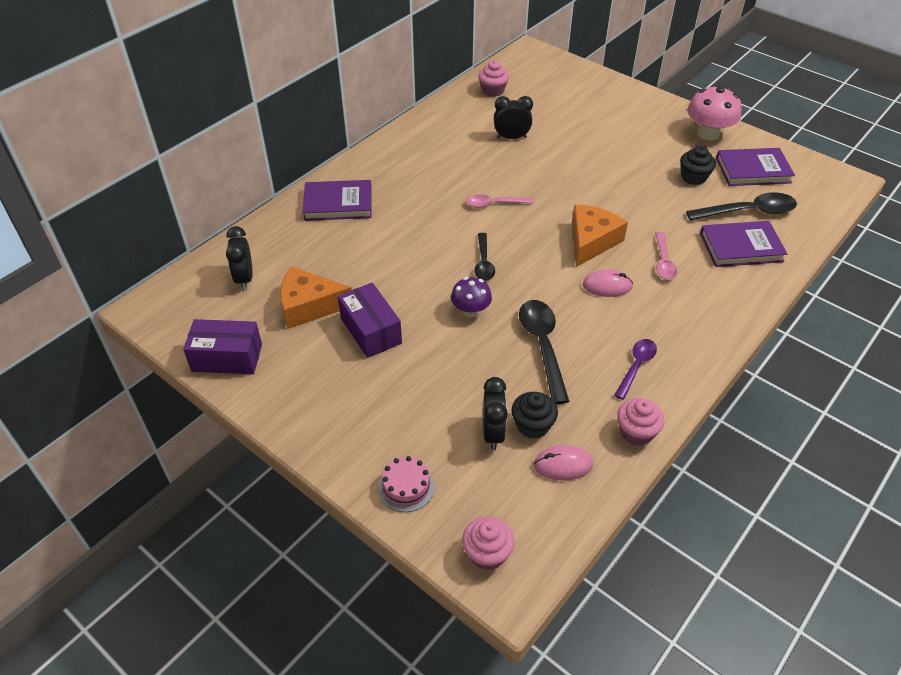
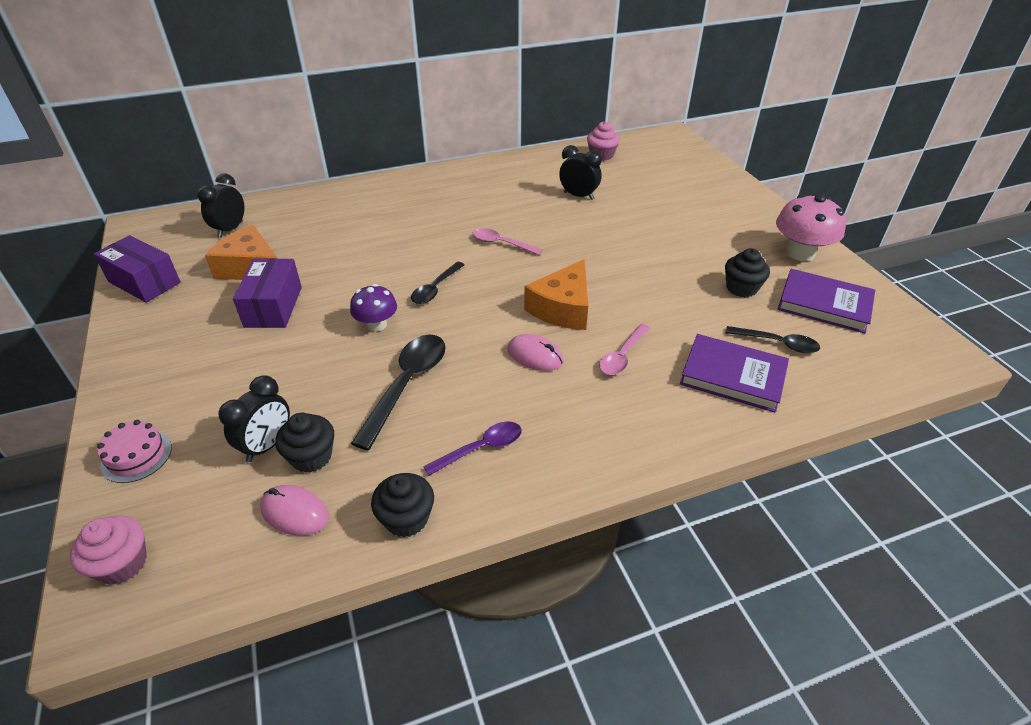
camera: 30 degrees right, 5 degrees down
(338, 204) = (367, 200): purple book -> none
(591, 241) = (563, 308): orange cheese -> orange cheese turned 150 degrees clockwise
(636, 432) = (406, 518): pink cupcake -> black cupcake
(748, 212) = (777, 343): black spoon -> black spoon, size x0.62

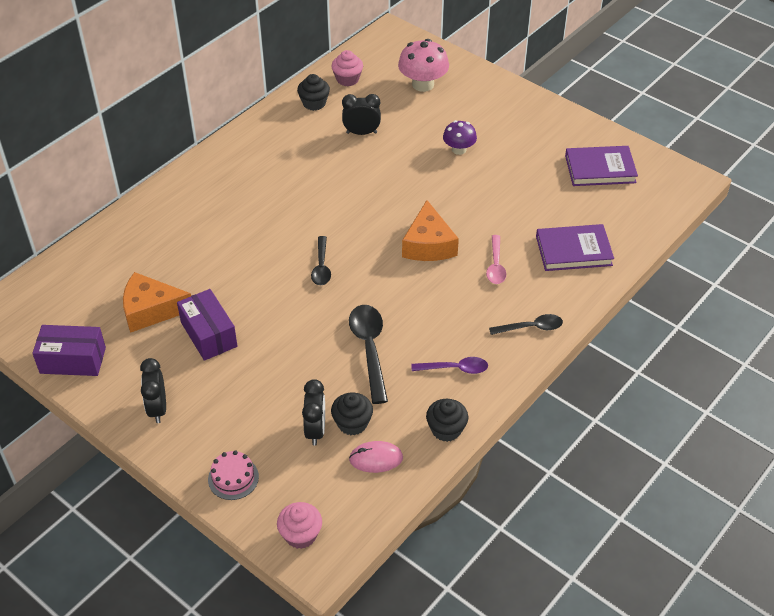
camera: 30 degrees left, 5 degrees up
(230, 229) = (90, 283): black clock -> black clock (157, 408)
(377, 325) = (305, 315): purple mushroom -> purple mushroom (459, 149)
(481, 448) = (455, 369): purple spoon -> purple spoon turned 60 degrees clockwise
(501, 243) = (337, 205): pink spoon -> none
(535, 355) = (438, 290): pink mouse -> none
(741, 288) = (539, 176): black cupcake -> black cupcake (314, 103)
(777, 343) = (587, 214): black spoon -> black spoon (531, 327)
(800, 253) = (562, 128): pink mushroom -> pink mushroom (423, 84)

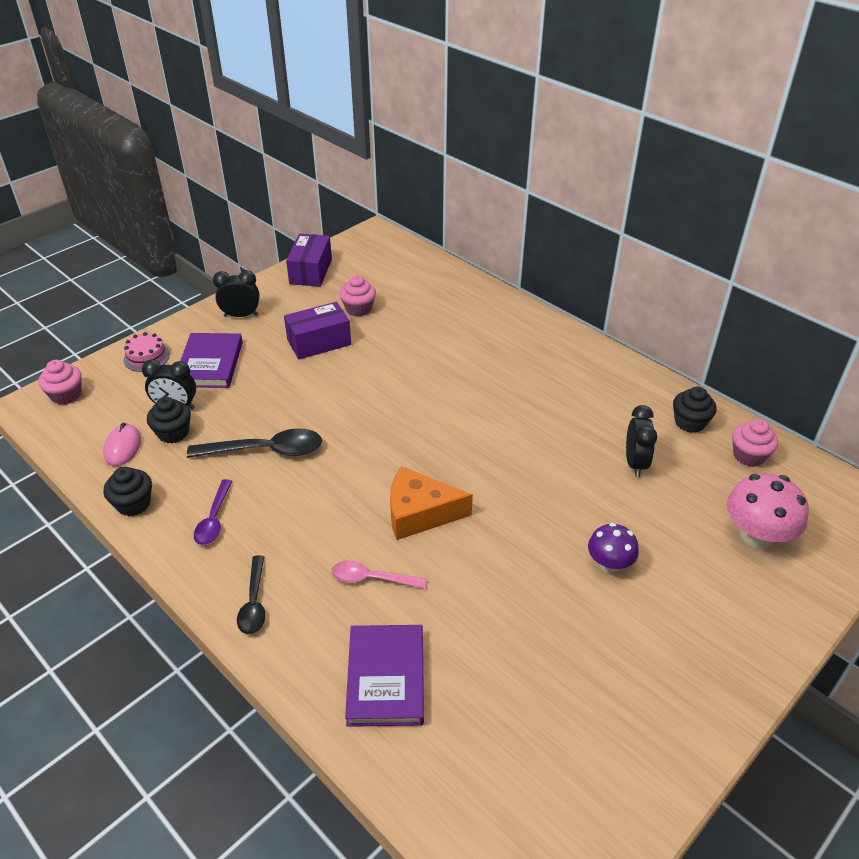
camera: 95 degrees right, 5 degrees down
(151, 310) = (358, 309): orange cheese -> pink cupcake
(321, 266) = (396, 419): black spoon -> none
(600, 169) = (573, 753): purple book -> purple book (210, 364)

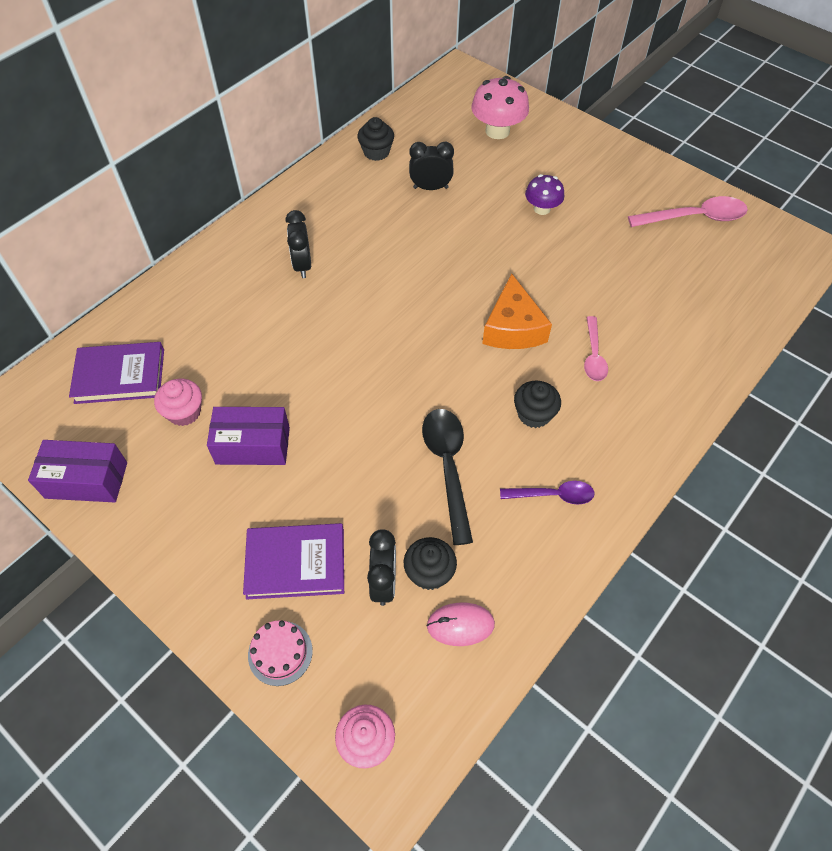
camera: 95 degrees left, 15 degrees up
(133, 504) = (547, 582): black cupcake -> black cupcake (534, 414)
(241, 315) = (187, 549): black clock -> black clock (302, 265)
(254, 602) = (641, 439): black spoon -> none
(319, 342) = (253, 445): purple box -> purple box turned 60 degrees counterclockwise
(386, 678) = (684, 337): purple book -> purple book (120, 376)
(607, 747) = (694, 218): none -> pink spoon
(749, 455) = (413, 124): pink cupcake -> none

